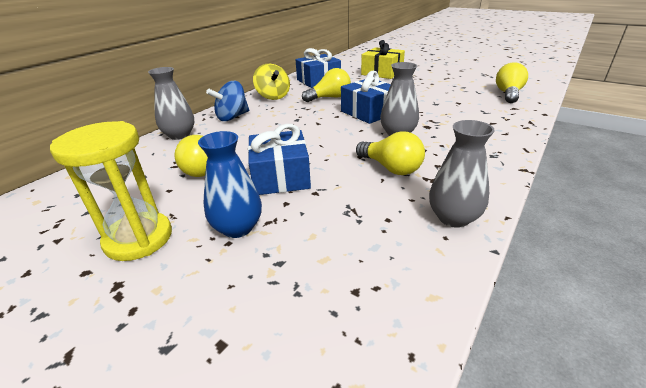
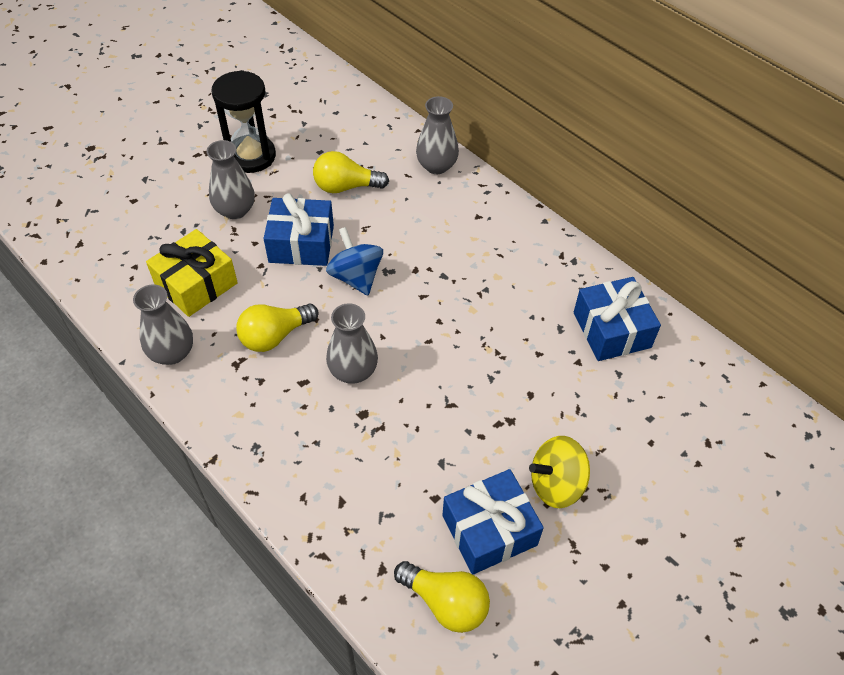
camera: 100 degrees right, 20 degrees up
(139, 239) = (251, 156): yellow hourglass -> black hourglass
(232, 117) = (476, 212): blue spinning top -> blue spinning top (356, 277)
(238, 228) = (235, 210): blue vase -> grey vase
(273, 96) = (545, 260): yellow spinning top -> yellow spinning top (556, 484)
(330, 98) = (516, 328): yellow light bulb -> none
(369, 112) = (438, 361): blue gift -> blue gift (489, 530)
(382, 73) = (637, 443): yellow gift -> yellow gift (196, 284)

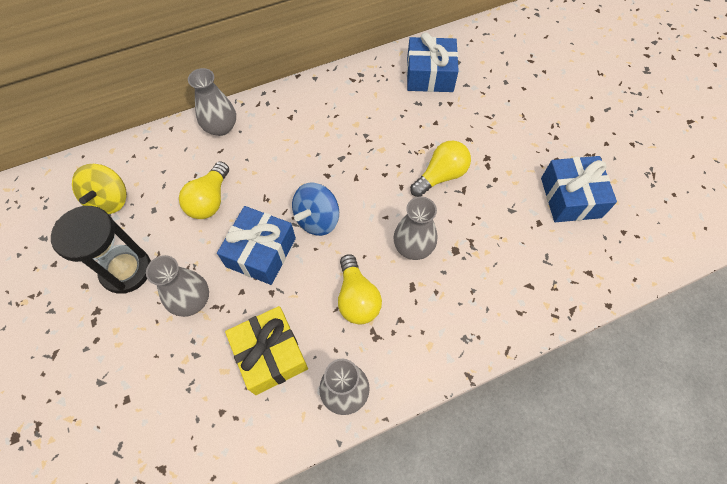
camera: 70 degrees left, 10 degrees up
(356, 277) = (317, 219): blue spinning top -> blue spinning top turned 45 degrees counterclockwise
(445, 602) = (619, 240): yellow light bulb -> yellow light bulb (441, 176)
(556, 484) = (543, 148): yellow spinning top -> yellow spinning top (109, 200)

